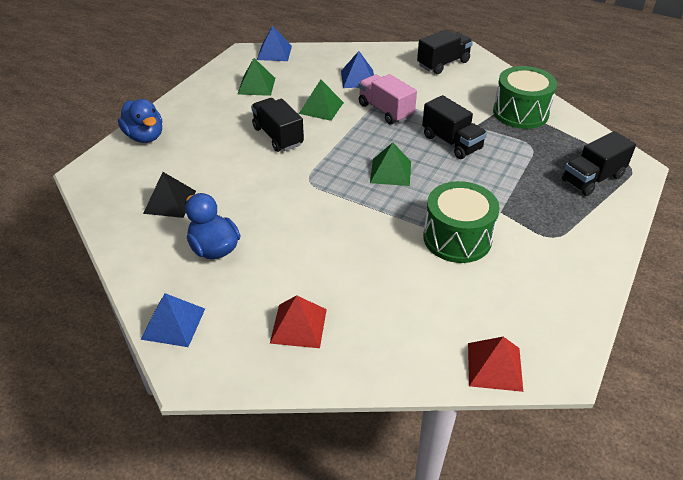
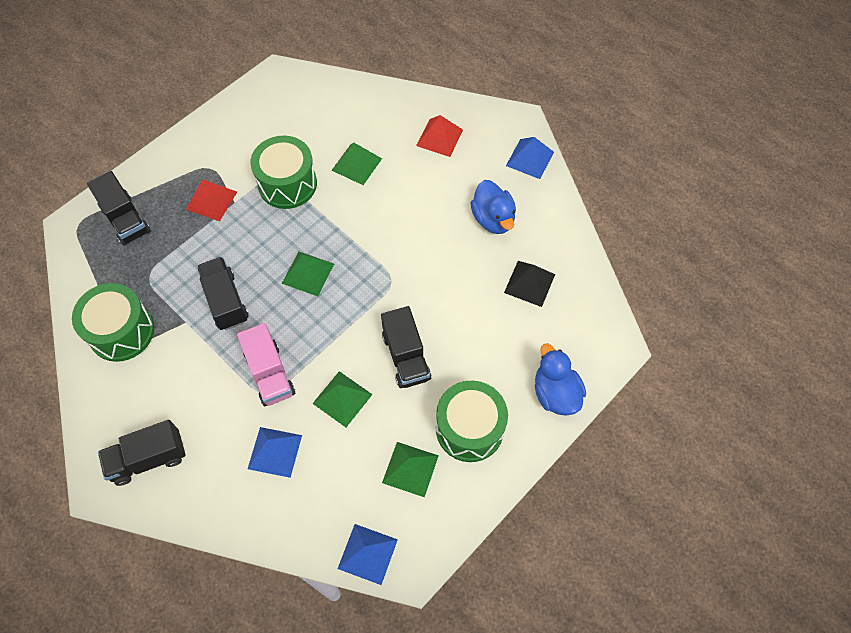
camera: 165 degrees left, 20 degrees up
(215, 109) = (469, 428): none -> green drum
(390, 273) = (357, 164): none -> green pyramid
(494, 366) = (319, 83): red pyramid -> red pyramid (211, 200)
(592, 179) = (125, 220): black truck -> black truck turned 75 degrees clockwise

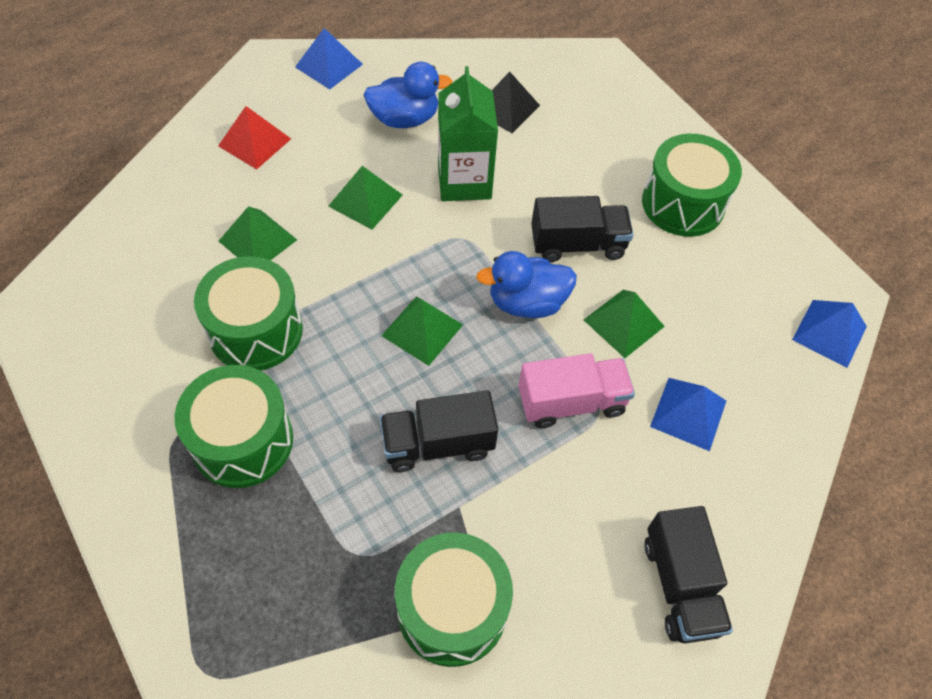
camera: 80 degrees left, 5 degrees down
(125, 220) = (228, 584): black truck -> none
(211, 200) = (242, 441): red pyramid -> green drum
(410, 469) = (727, 270): green pyramid -> green pyramid (365, 200)
(444, 270) = (464, 181): none -> green carton
(555, 393) = (651, 120): blue duck -> blue duck (527, 303)

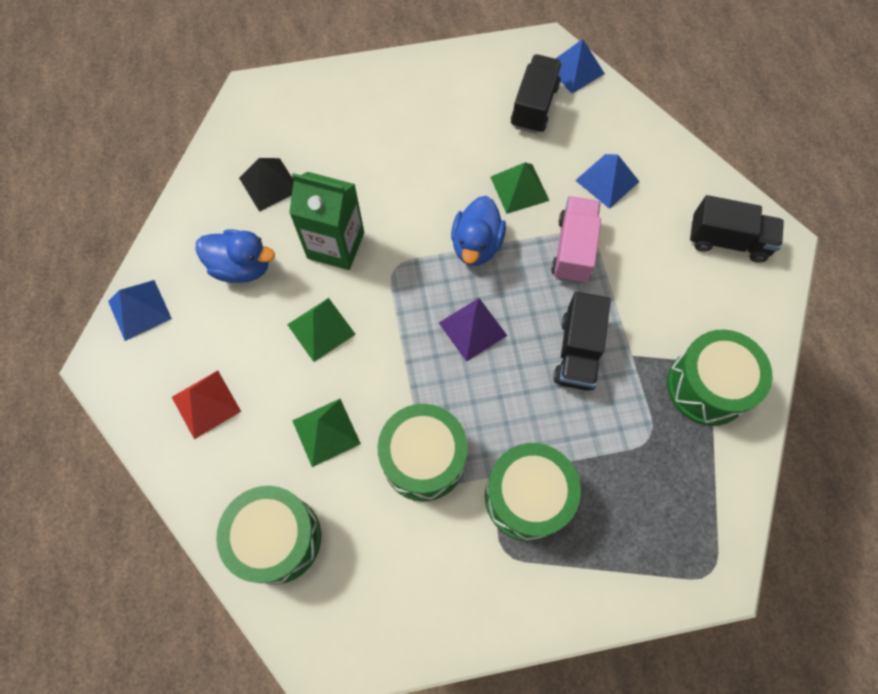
camera: 65 degrees left, 10 degrees up
(405, 119) = (242, 267): blue duck -> blue duck turned 90 degrees clockwise
(422, 330) = (472, 329): green pyramid -> purple pyramid
(577, 244) = (436, 189): black truck -> black truck (534, 106)
(683, 203) = (428, 103): green drum -> green drum (277, 538)

